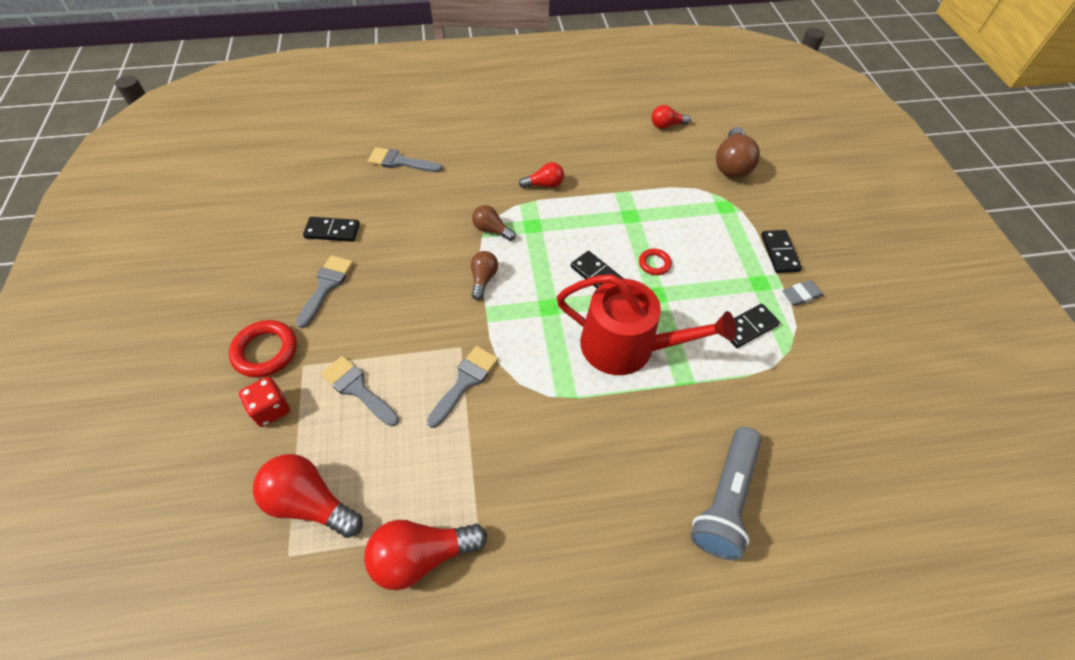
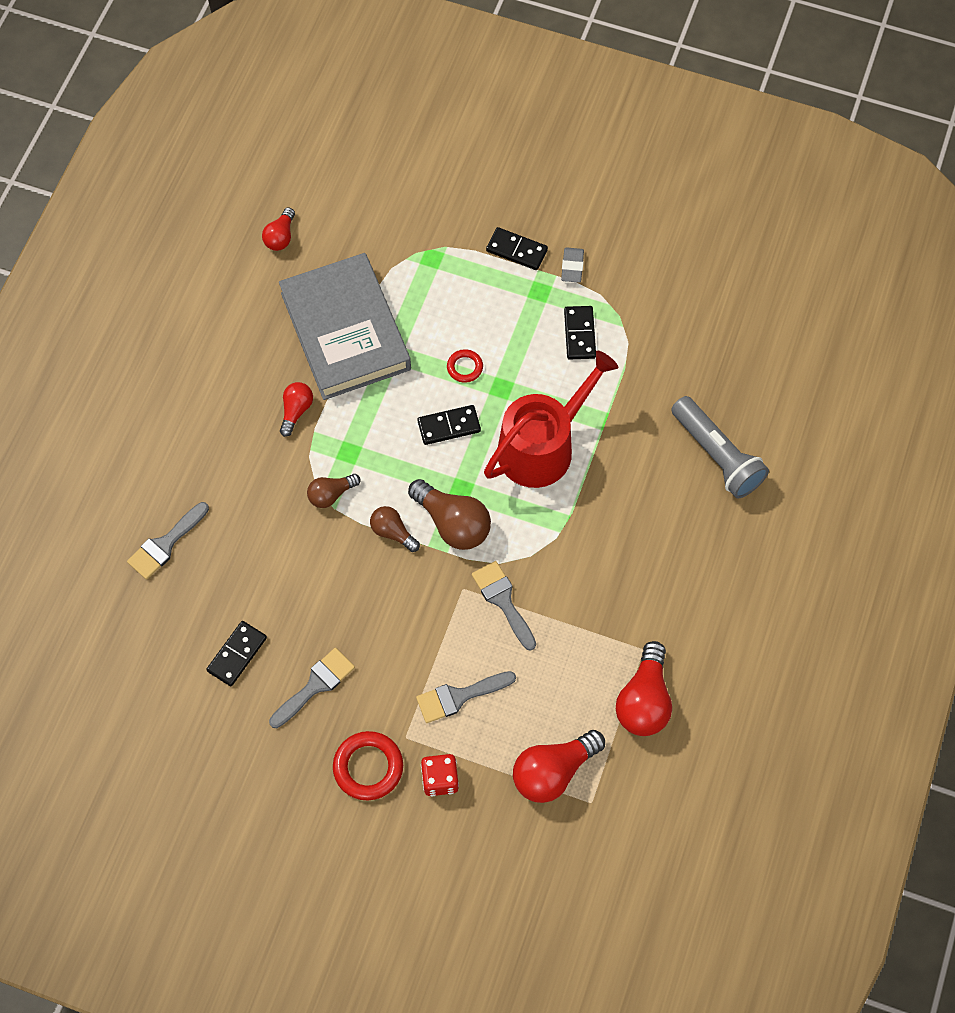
camera: 60 degrees left, 10 degrees up
(326, 286) = (315, 685): grey brush -> grey brush turned 90 degrees clockwise
(626, 184) = (345, 331): none -> grey book
(732, 165) = (380, 213): brown light bulb -> brown light bulb (453, 523)

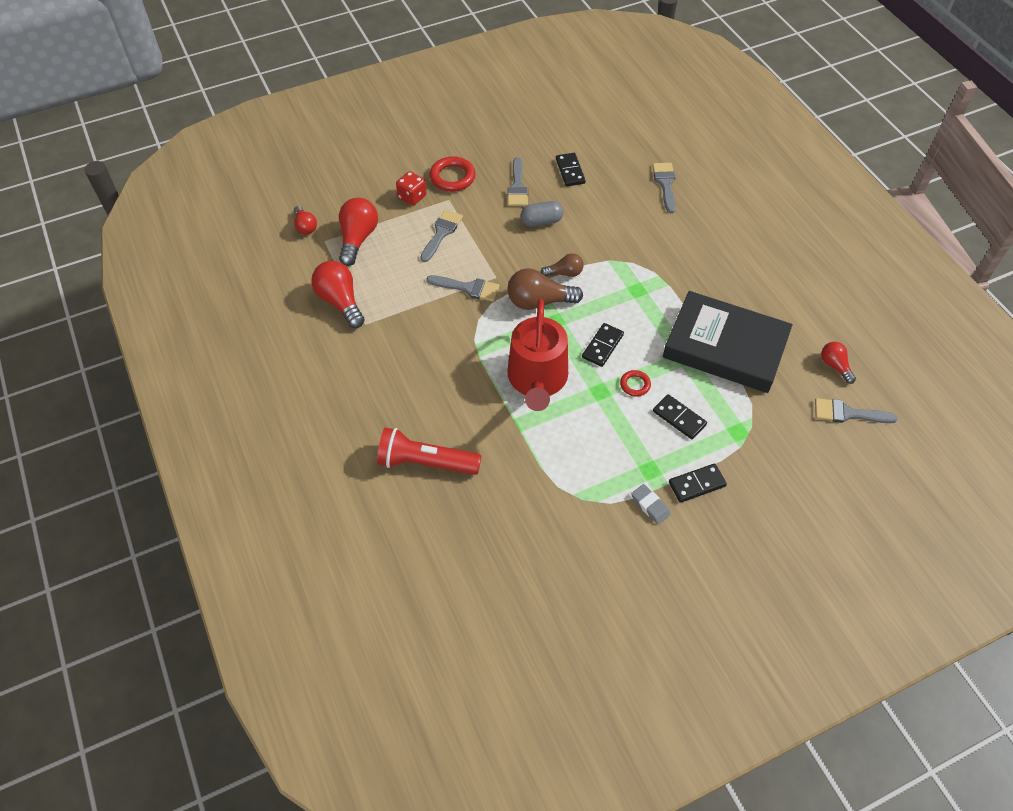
camera: 135 degrees right, 10 degrees down
(296, 411) = (691, 286): red light bulb -> red light bulb (305, 226)
(327, 196) = (848, 413): none -> grey brush
(331, 494) = (618, 264): brown light bulb -> none
(343, 615) = (541, 221): none -> grey capsule
(345, 331) = (725, 347): grey book -> black book
(580, 334) = (593, 465): black domino -> black domino (679, 418)
(717, 456) = (426, 462): grey flashlight -> red flashlight

